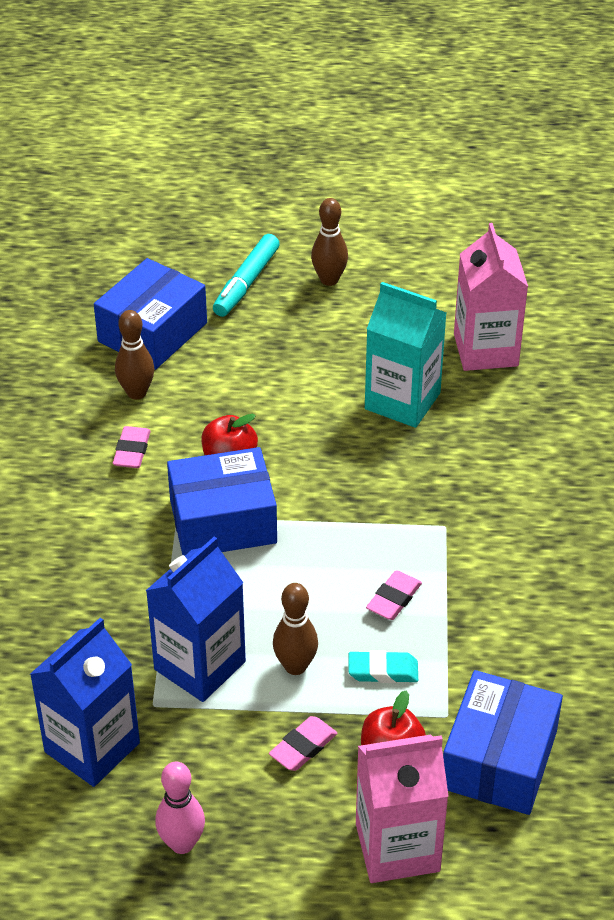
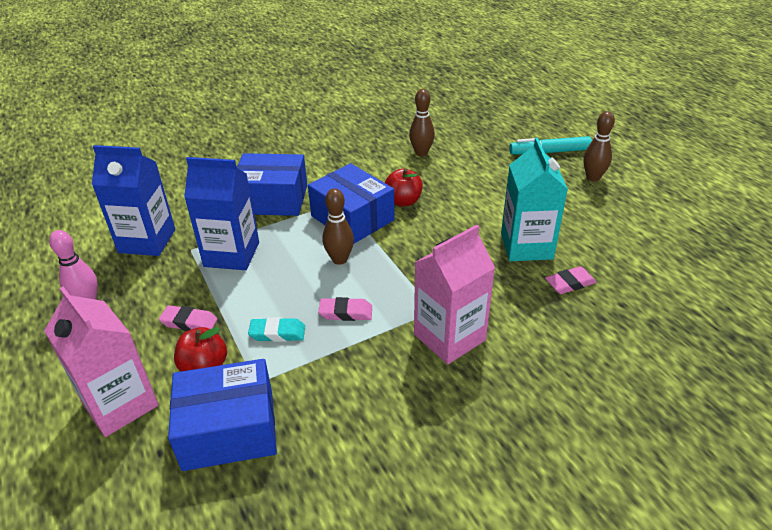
camera: 60 degrees right, 5 degrees down
(132, 451) = (376, 168): pink eraser -> pink eraser (570, 283)
(152, 332) = (472, 140): blue box -> blue box (272, 199)
(295, 666) = (256, 292): brown bowling pin -> brown bowling pin (339, 259)
(383, 671) = (277, 333): turquoise eraser -> turquoise eraser turned 60 degrees counterclockwise
(485, 350) = (619, 264): pink carton -> pink carton (449, 337)

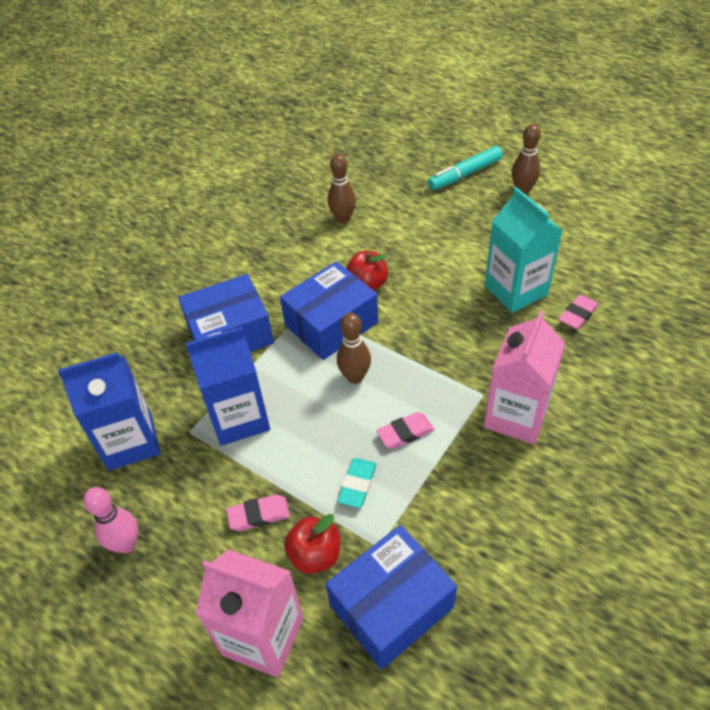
camera: 25 degrees left, 10 degrees up
(277, 333) = (357, 485): turquoise eraser -> turquoise eraser turned 45 degrees counterclockwise
(352, 218) = (331, 324): blue box -> blue box turned 60 degrees counterclockwise

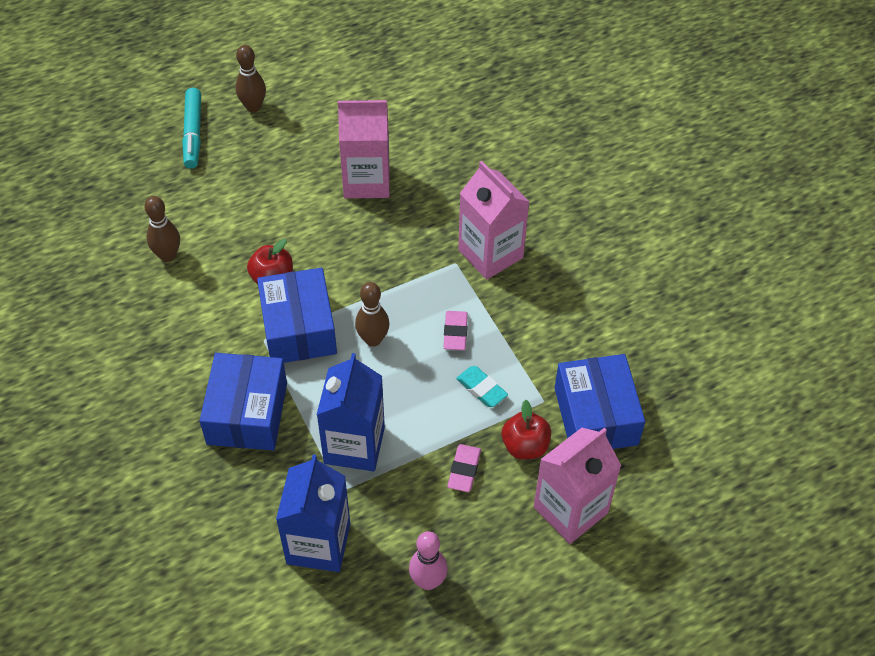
camera: 65 degrees left, 5 degrees up
(515, 290) = (366, 181): turquoise carton -> pink carton
(578, 315) = (424, 158): pink eraser -> none

